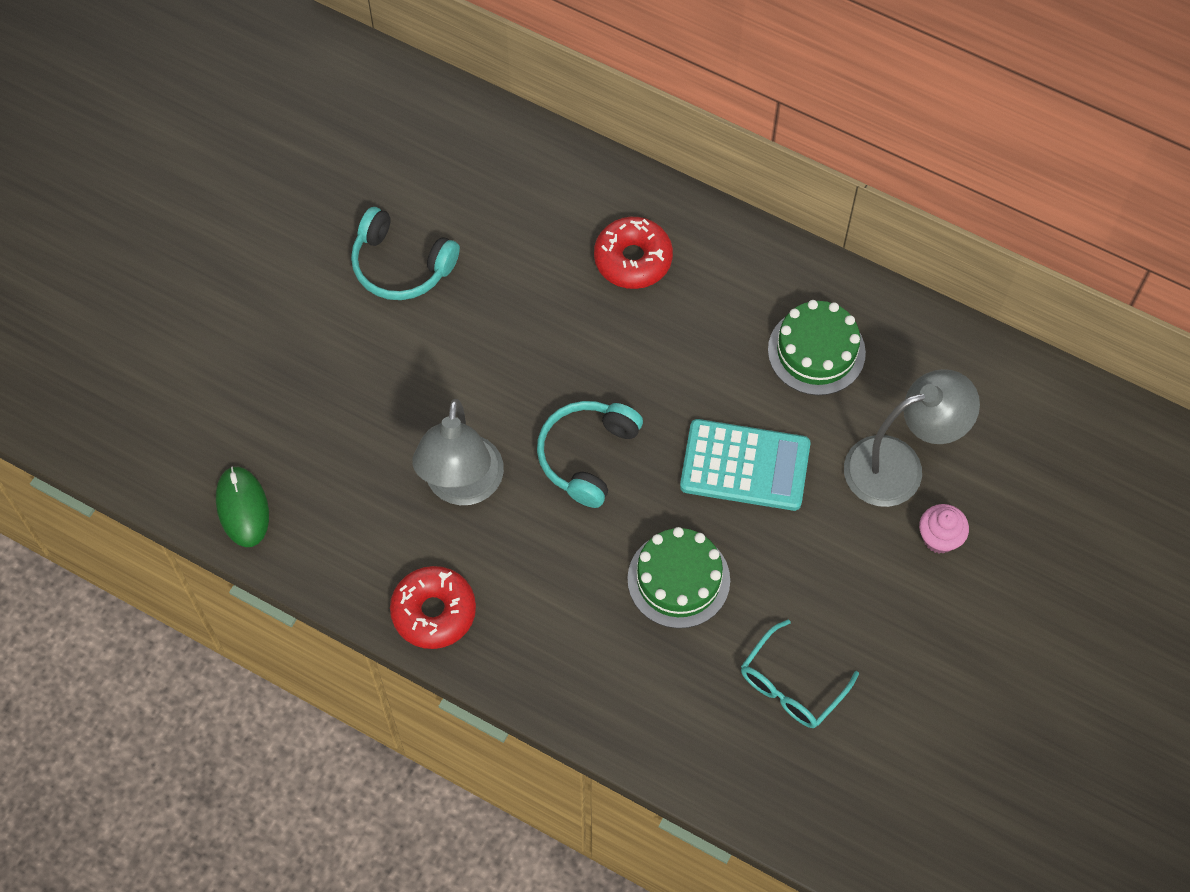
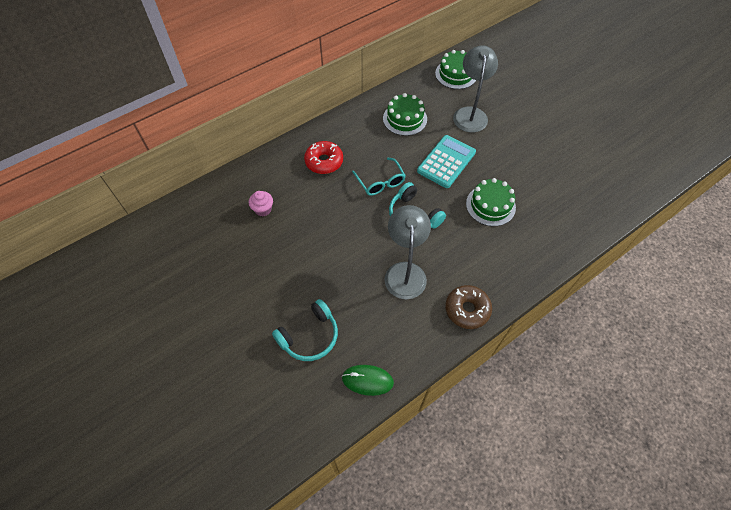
camera: 65 degrees left, 5 degrees down
(401, 265) = (269, 252): turquoise headphones -> turquoise headphones (309, 336)
(434, 612) = (467, 309): red donut -> brown donut
(462, 487) = (405, 272): grey lamp -> grey lamp turned 120 degrees counterclockwise
(791, 686) = (556, 186): turquoise glasses -> turquoise glasses (380, 182)
(939, 538) = (507, 114): pink cupcake -> pink cupcake (263, 209)
(1001, 399) = (456, 74): none -> green cake

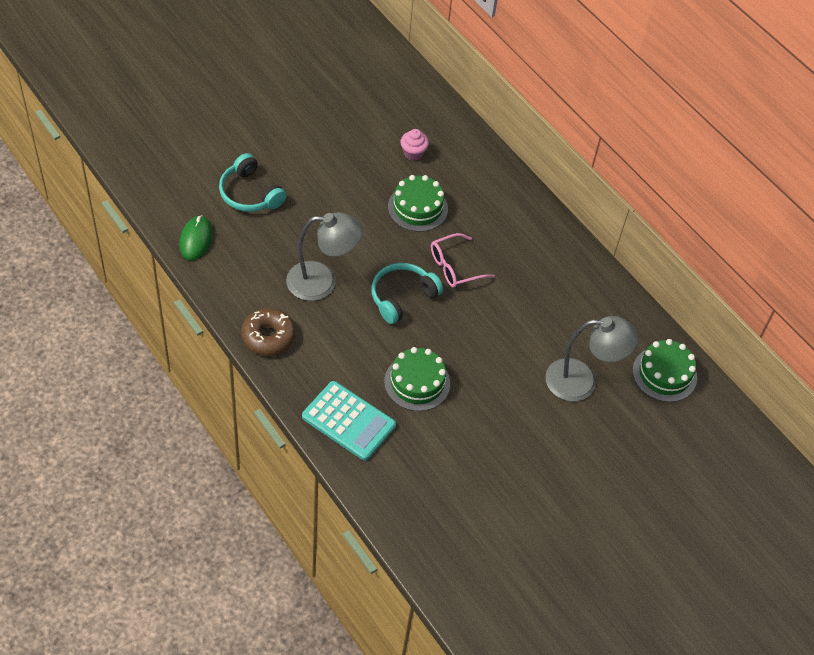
camera: 85 degrees right, 5 degrees down
(324, 161) = (487, 211): red donut -> none
(380, 182) = (454, 267): turquoise glasses -> pink glasses
(405, 119) = (567, 301): green cake -> green cake (417, 208)
(446, 162) = (490, 342): turquoise calculator -> turquoise calculator (348, 421)

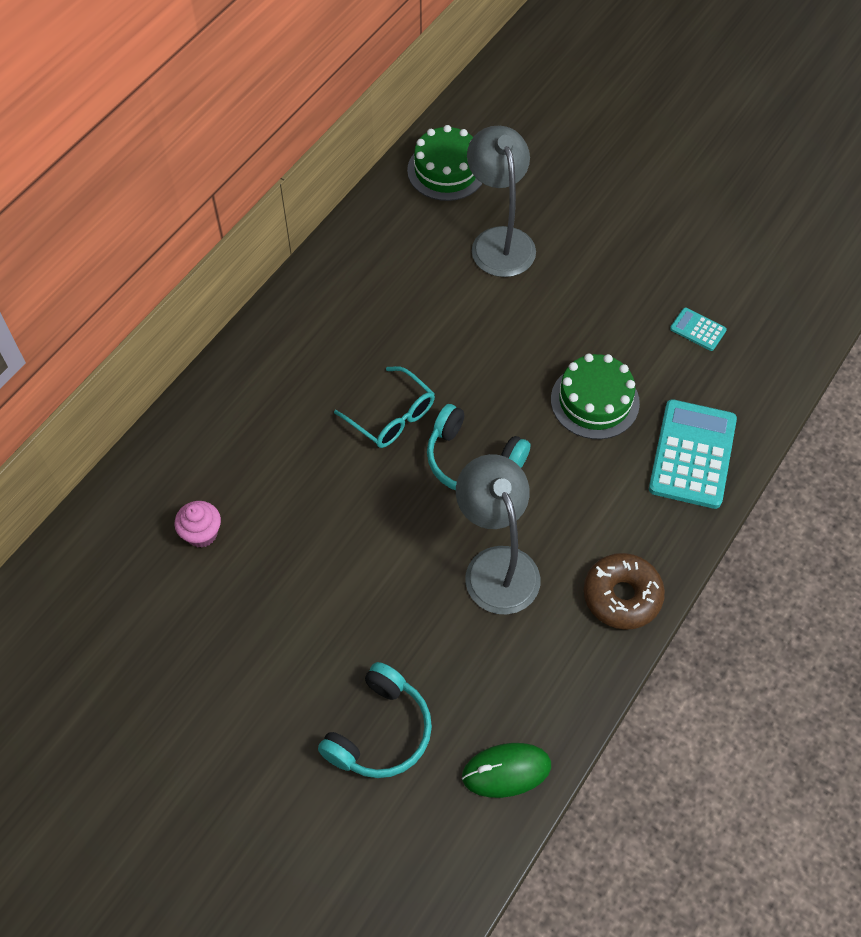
camera: 105 degrees left, 5 degrees up
(417, 208) = (306, 493): green cake -> none
(450, 474) = (698, 329): none -> turquoise calculator
(454, 267) = (392, 417): pink glasses -> turquoise glasses

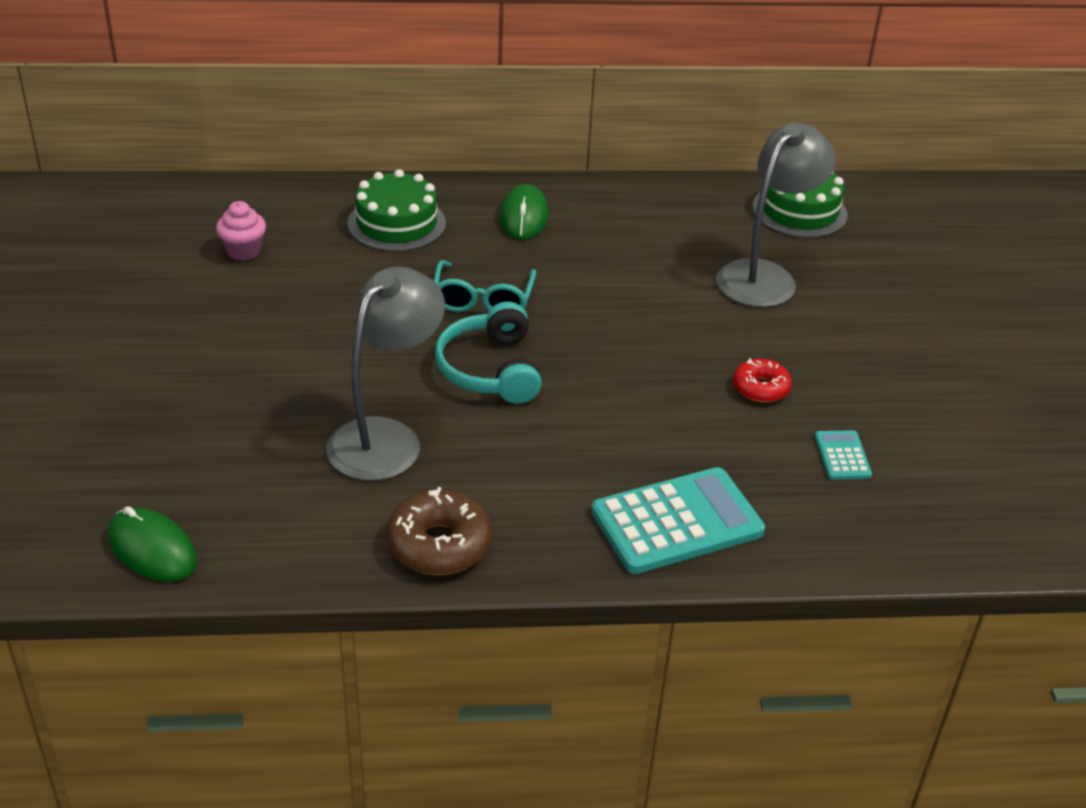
camera: 50 degrees right, 20 degrees down
(315, 329) = (524, 217): none -> green mouse
(380, 732) = (128, 443): turquoise headphones -> none
(595, 401) = (657, 420): green cake -> green cake (396, 223)
(607, 325) = (761, 388): none -> red donut

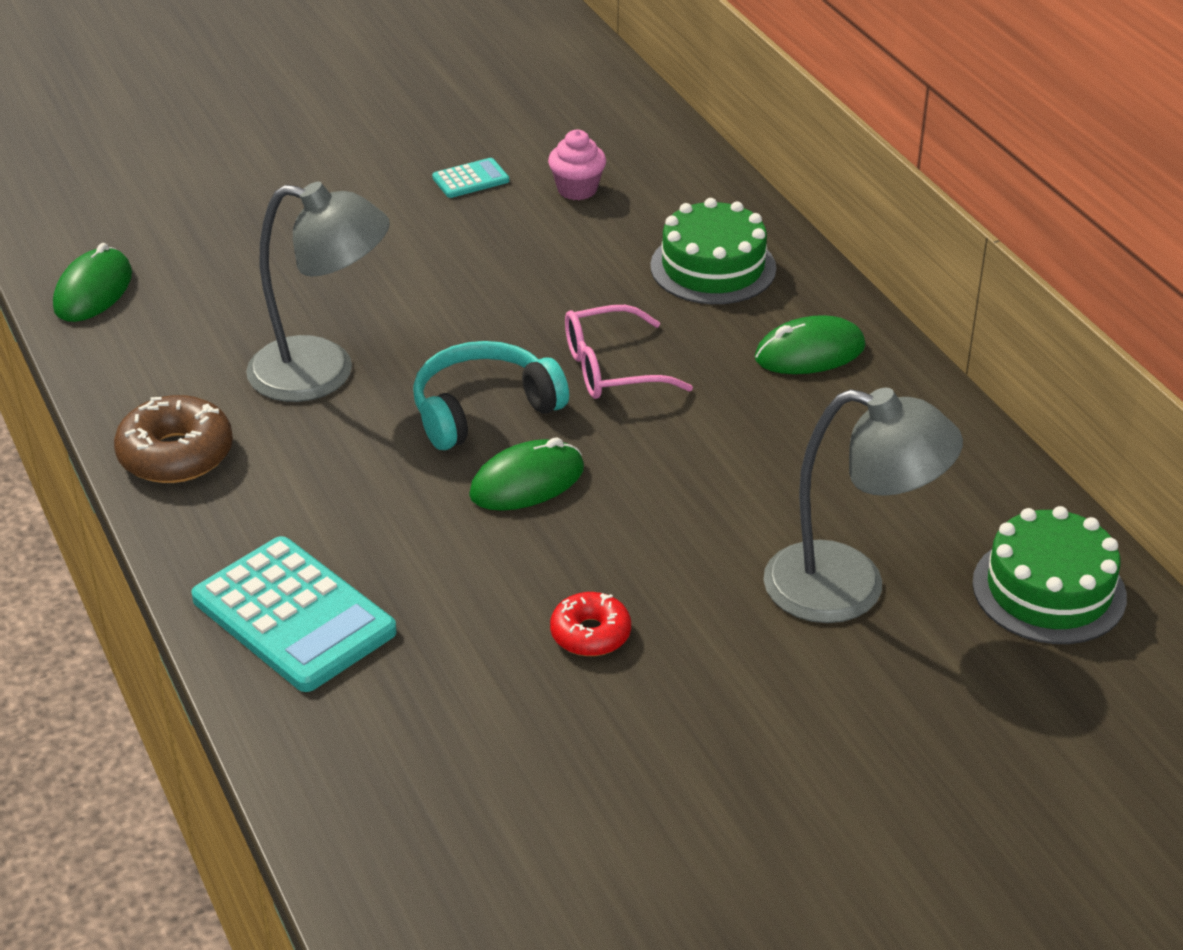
camera: 70 degrees right, 0 degrees up
(483, 300) = (611, 369): turquoise glasses -> pink glasses
(587, 372) = (527, 482): none -> green mouse
(842, 456) = (494, 736): turquoise calculator -> turquoise calculator (470, 179)

